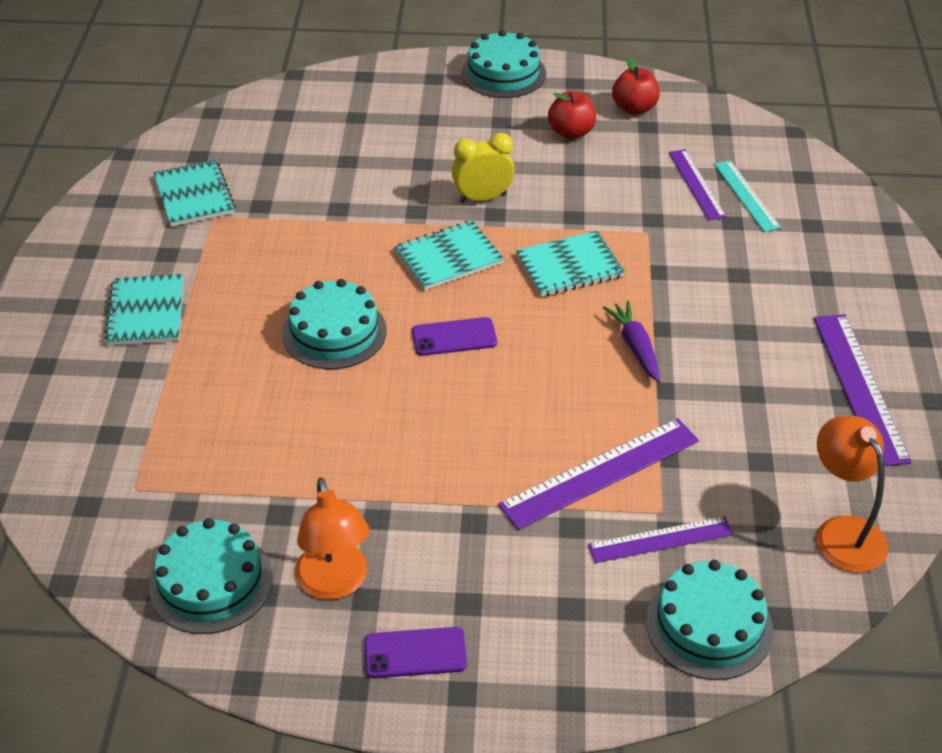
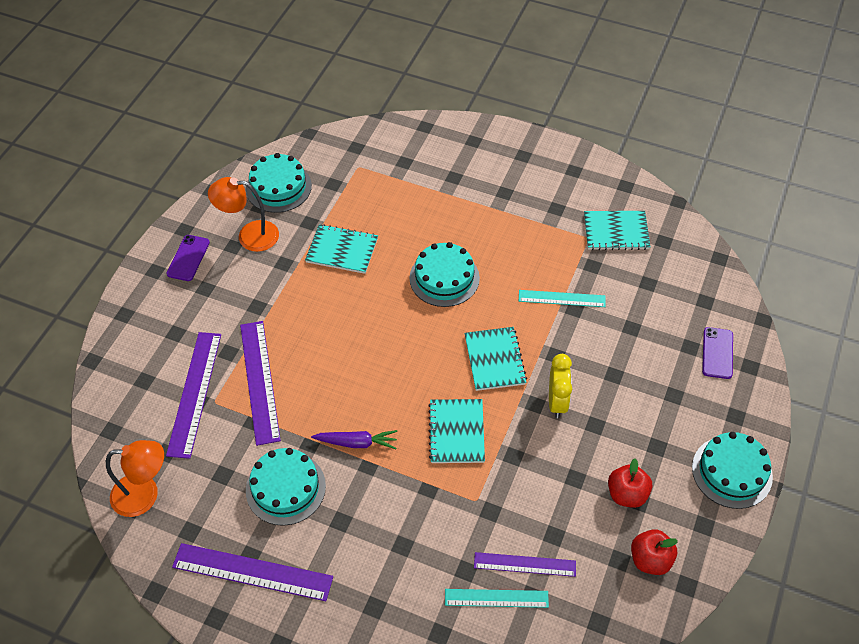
camera: 110 degrees right, 10 degrees up
(146, 312) = (501, 190): turquoise notebook -> turquoise notebook (342, 250)
(326, 221) = (561, 298): none -> turquoise ruler
(454, 337) = (412, 340): purple phone -> purple phone (717, 353)
(660, 539) = (195, 393): purple ruler -> purple ruler, size x1.58
(709, 625) = (126, 393): turquoise cake -> turquoise cake (285, 488)

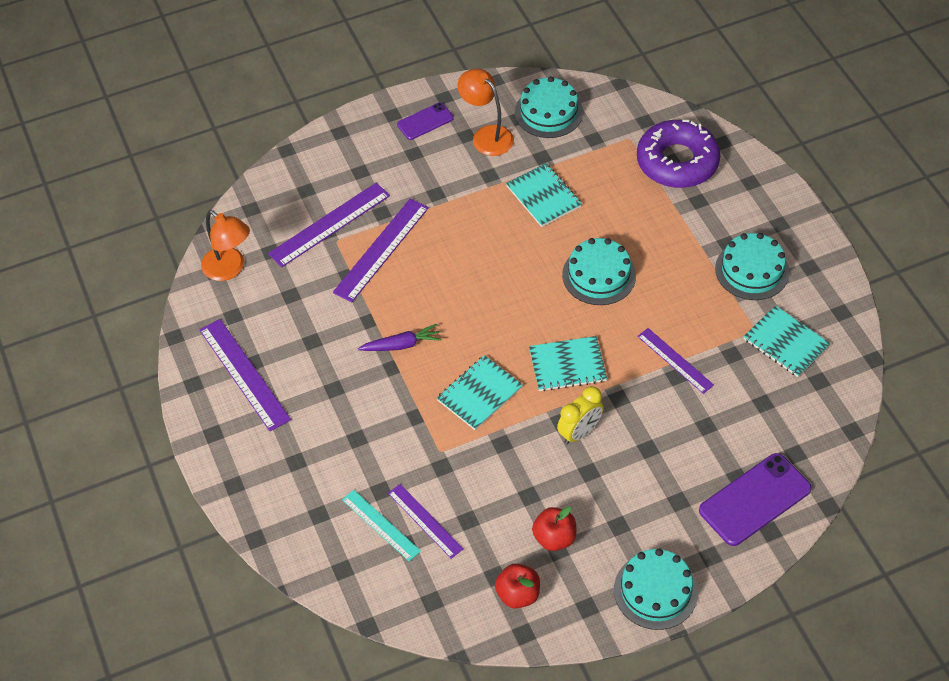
camera: 45 degrees right, 0 degrees up
(285, 488) = (321, 337): turquoise cake -> turquoise cake (752, 270)
(356, 443) = (401, 345): purple carrot -> purple carrot turned 60 degrees counterclockwise
(409, 160) = (677, 162): none -> purple donut
(495, 360) = (567, 365): turquoise notebook -> turquoise notebook turned 45 degrees clockwise
(561, 298) = (675, 360): turquoise ruler -> purple ruler
(717, 353) = (755, 500): purple phone -> purple phone, size x1.73

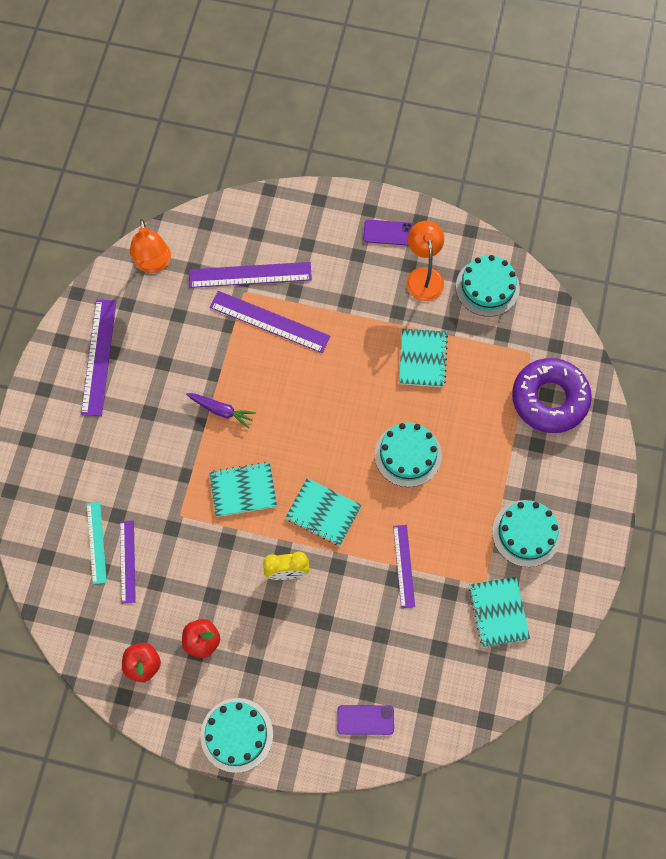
camera: 35 degrees right, 15 degrees up
(381, 250) = (269, 322): purple ruler -> purple ruler turned 45 degrees clockwise
(755, 500) = (365, 720): purple phone -> purple phone, size x0.58

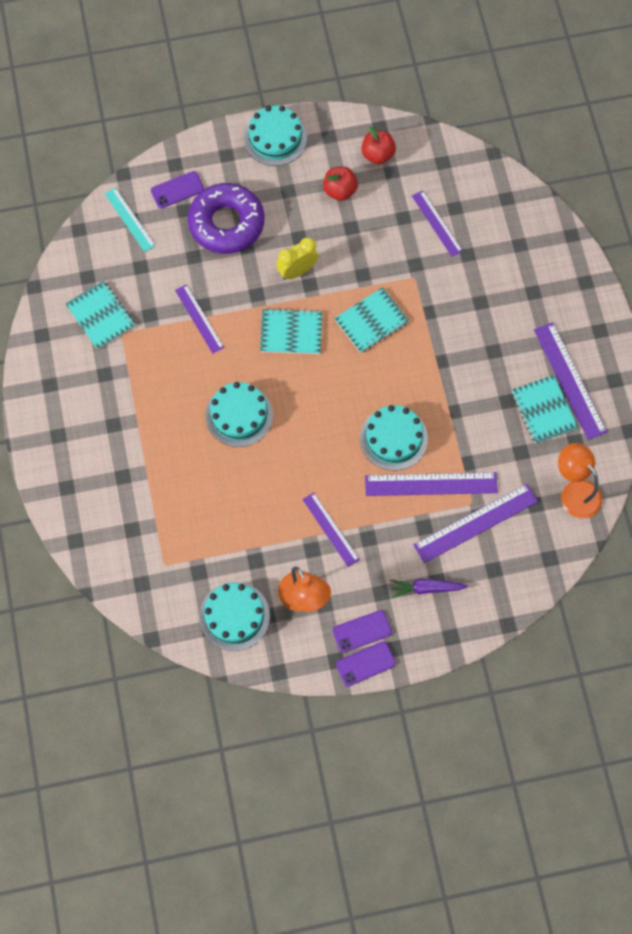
camera: 155 degrees right, 0 degrees up
(96, 542) = (472, 226): turquoise ruler -> turquoise ruler (130, 219)
(221, 411) = (429, 381): purple carrot -> purple carrot (426, 588)
(374, 321) = (330, 529): none -> purple ruler
(397, 208) = (365, 664): none -> purple phone
(423, 359) = (266, 512): turquoise notebook -> turquoise notebook (543, 410)
(526, 533) = (102, 392): turquoise cake -> turquoise cake (393, 438)
(549, 399) = (127, 526): purple donut -> purple donut (226, 223)

